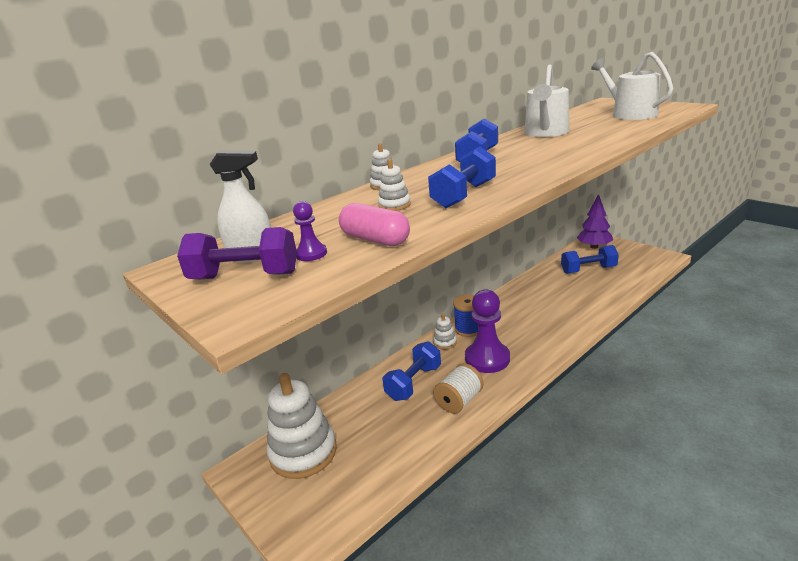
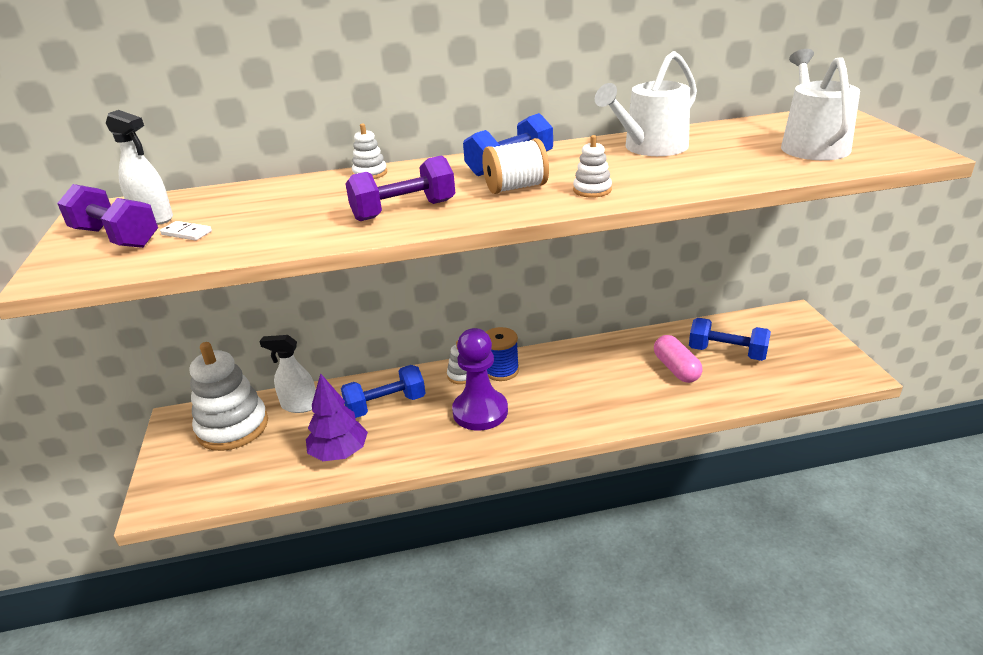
camera: 30 degrees right, 5 degrees up
(311, 254) = (186, 233): purple pawn -> white domino
(343, 412) = (299, 405): none -> white spray bottle
(375, 239) = (249, 236): pink capsule -> pink capsule (676, 369)
(394, 205) = (332, 201): white stacking toy -> white stacking toy (592, 190)
(459, 401) = (403, 443): white spool -> white spool (516, 187)
(464, 195) = (404, 211): blue dumbbell -> purple dumbbell
(594, 247) = (777, 324): purple tree -> purple tree (339, 453)

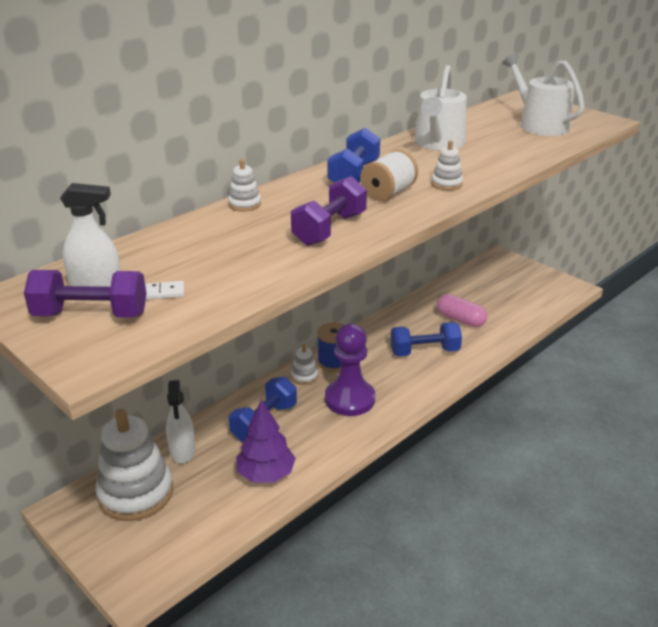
camera: 35 degrees left, 0 degrees up
(299, 405) = (182, 451): white spray bottle -> white spray bottle turned 75 degrees counterclockwise
(727, 353) = (483, 297): blue dumbbell -> blue dumbbell (424, 352)

